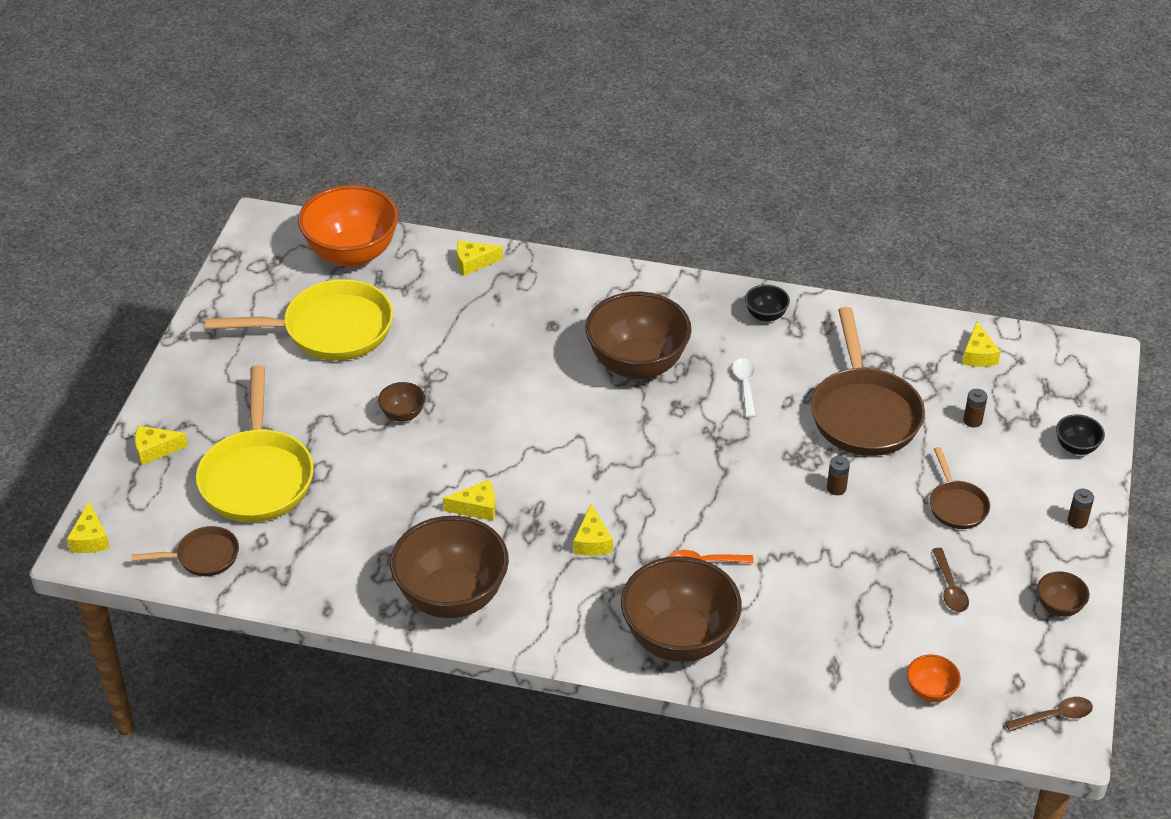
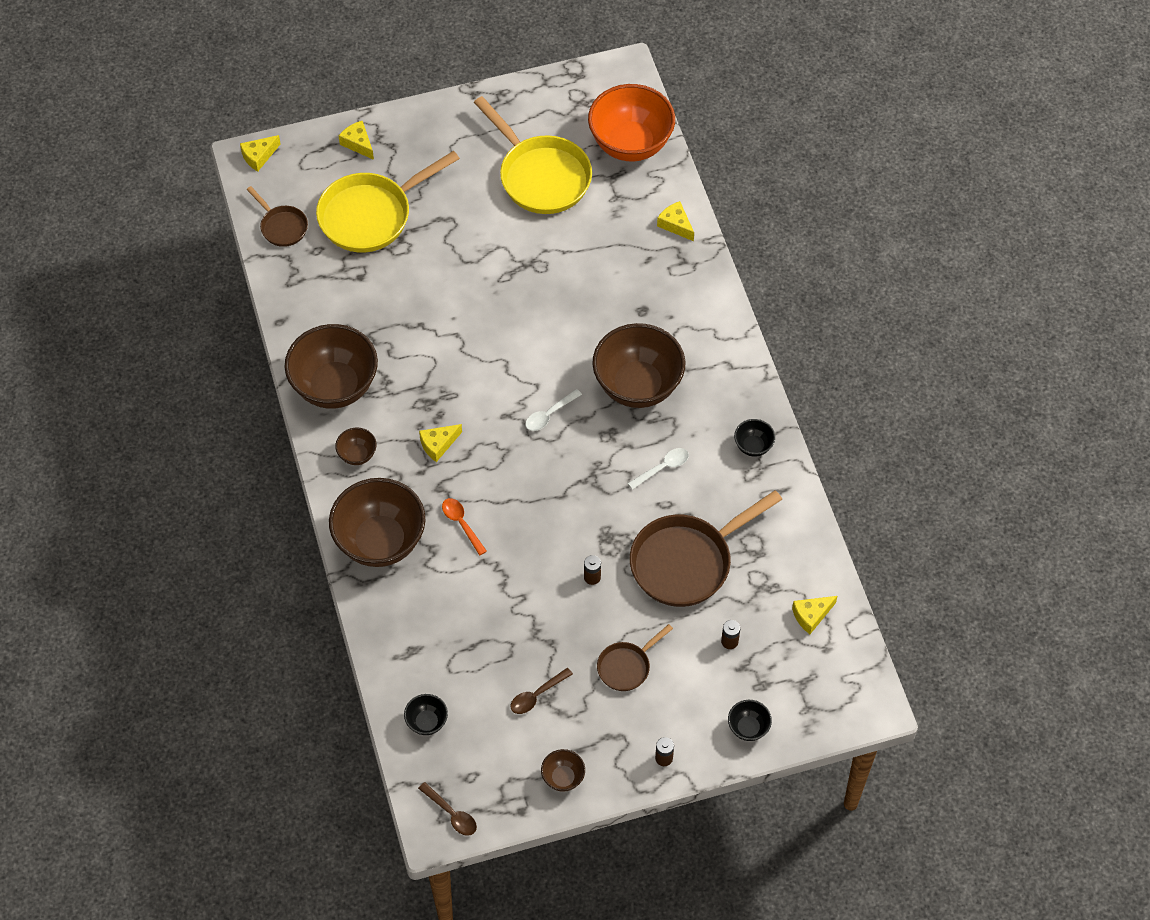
camera: 60 degrees right, 15 degrees up
(403, 414) = (486, 266): brown bowl -> brown bowl (357, 455)
(477, 507) = (425, 358): yellow cheese -> none
(621, 441) = (549, 414): none -> white spoon
(930, 691) = (427, 722): orange bowl -> black bowl

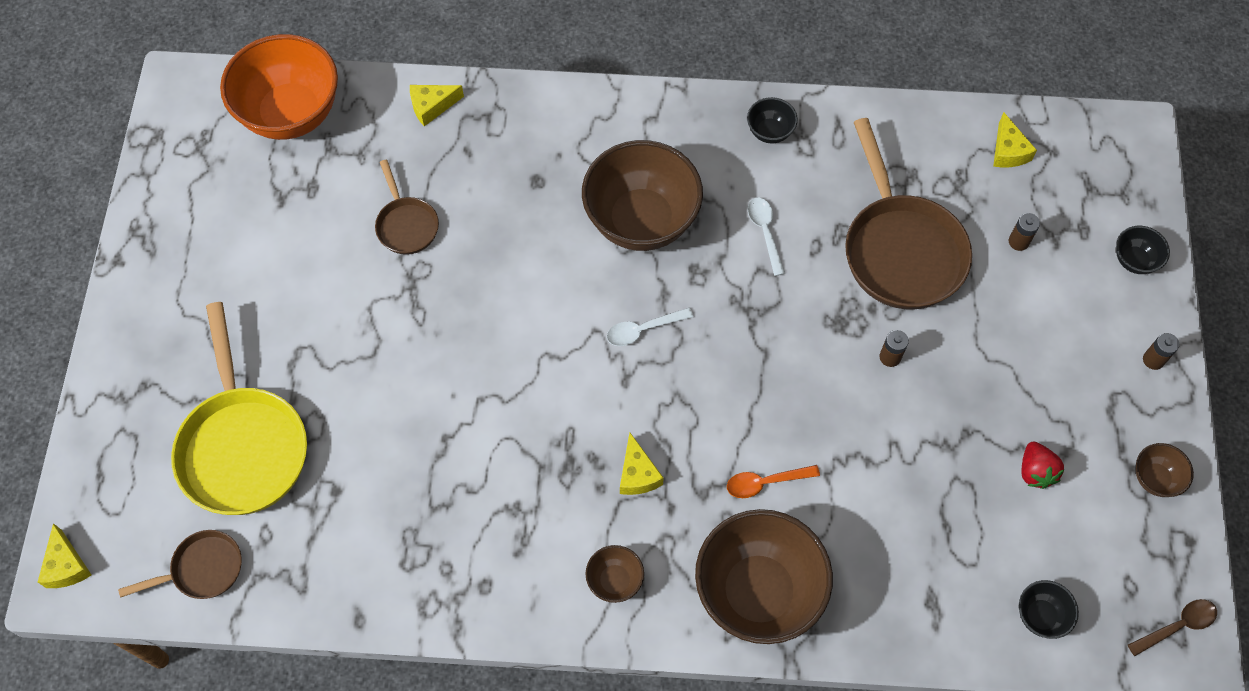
camera: 70 degrees left, 5 degrees up
(335, 386) = (496, 577): brown bowl -> none
(358, 143) = (117, 427): yellow cheese -> none
(537, 695) = (1035, 471): brown spoon -> red strawberry
(540, 176) = (286, 225): yellow pan -> none
(549, 414) = (643, 329): white spoon -> white spoon turned 90 degrees clockwise
(626, 666) = (1022, 359): brown pan -> brown pan (406, 225)

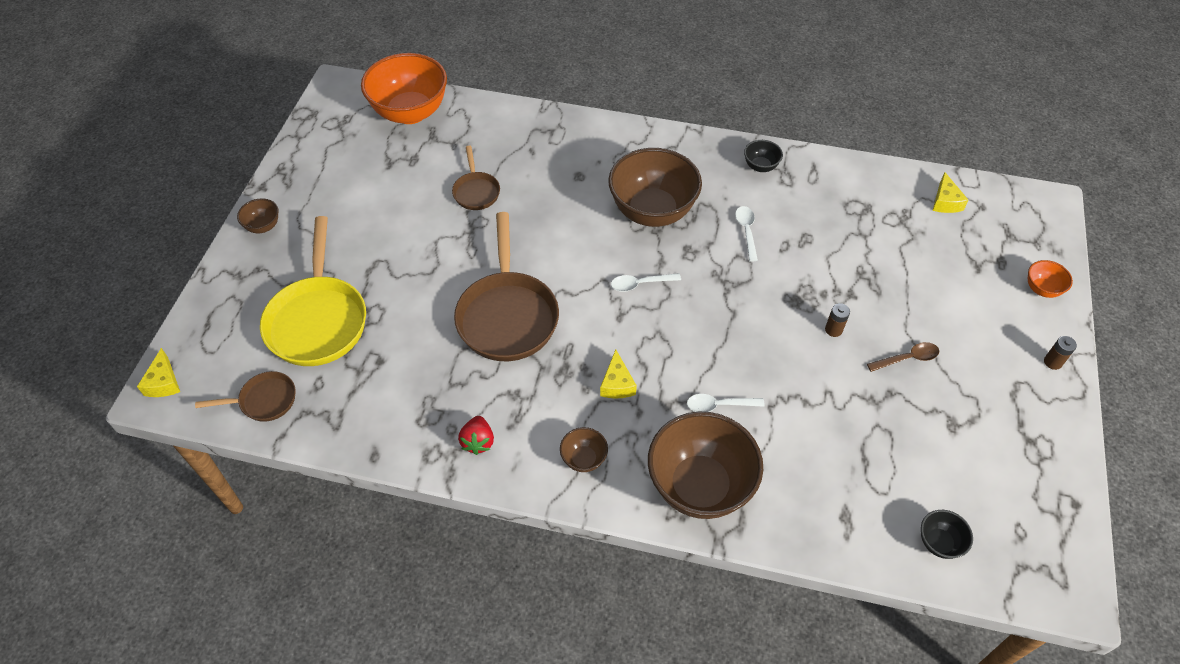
camera: 10 degrees right, 10 degrees down
(432, 106) = (512, 120): yellow cheese -> none
(766, 482) = (719, 405): orange spoon -> white spoon
(900, 249) = (851, 257): brown pan -> brown pan (507, 315)
(1018, 242) = (947, 264): brown battery -> none
(1035, 471) = (945, 430): red strawberry -> red strawberry (478, 442)
(1134, 260) = (1041, 289): black bowl -> orange bowl
(1155, 478) = (1048, 451): brown bowl -> brown bowl (263, 226)
(1177, 626) = (1059, 570): brown spoon -> brown spoon (907, 358)

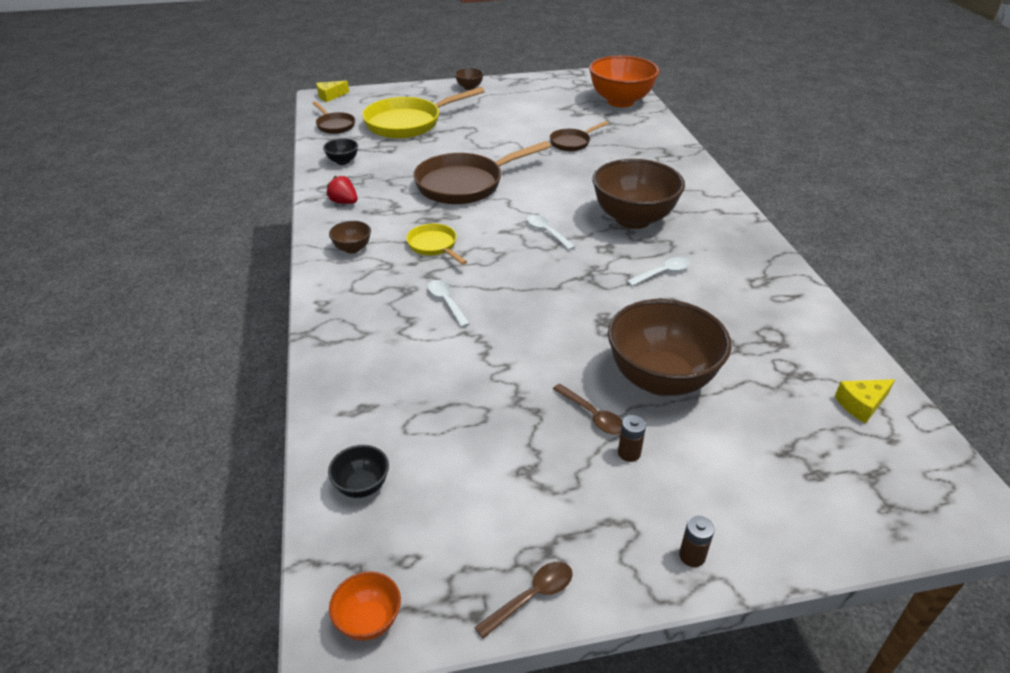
camera: 65 degrees right, 15 degrees down
(478, 442) = (344, 202): red strawberry -> red strawberry turned 60 degrees clockwise
(617, 384) = (434, 246): yellow cheese -> yellow pan
(700, 486) = (355, 311): brown bowl -> brown bowl (660, 379)
(760, 166) = (755, 263): black bowl -> black bowl (343, 161)
(833, 330) = (588, 353): brown battery -> brown battery (629, 453)
(1041, 289) = (809, 525): orange bowl -> orange bowl (369, 620)
(1067, 466) = (531, 597): none -> brown spoon

